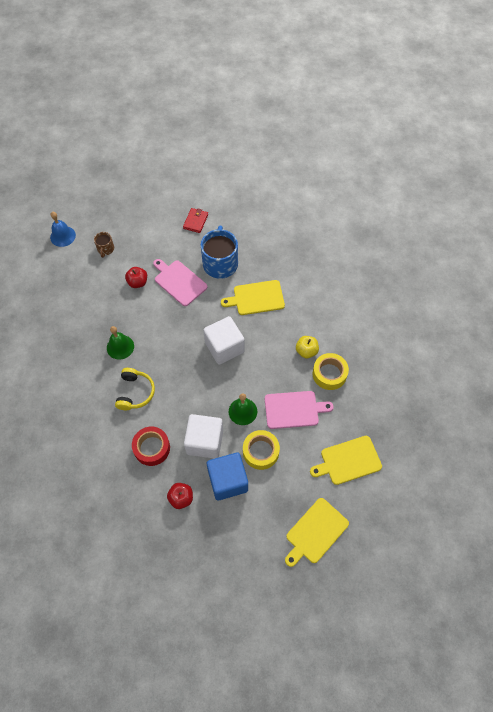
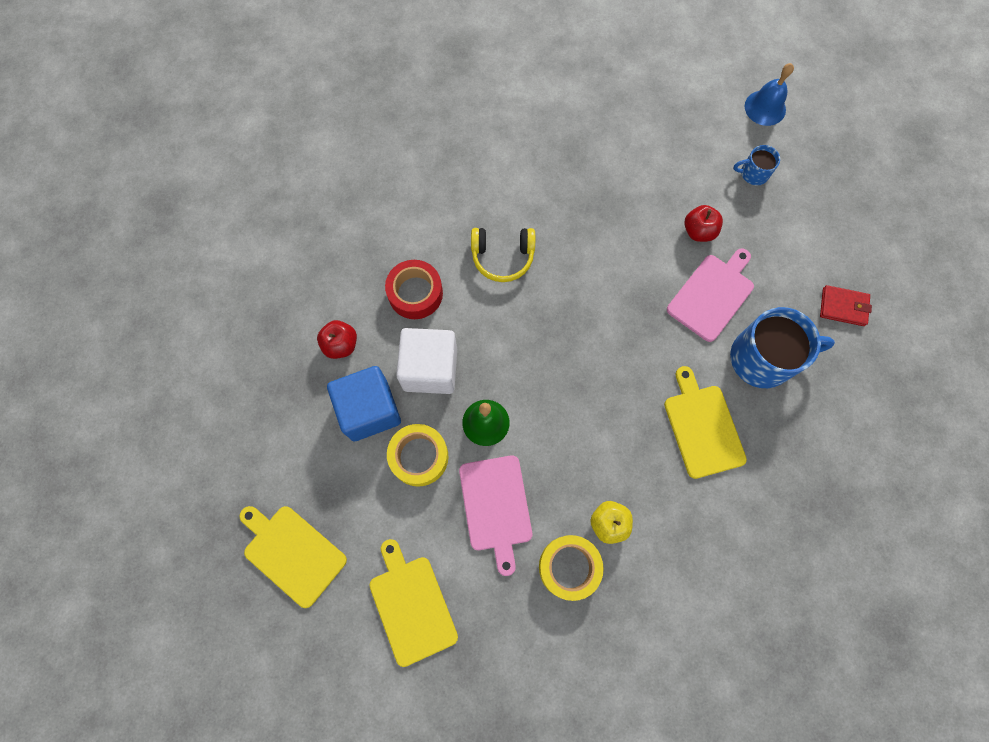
camera: 85 degrees right, 10 degrees up
(105, 249) = (753, 173): brown mug -> blue mug
(120, 347) = (577, 224): green bell -> none
(224, 347) = (597, 382): white cube -> none

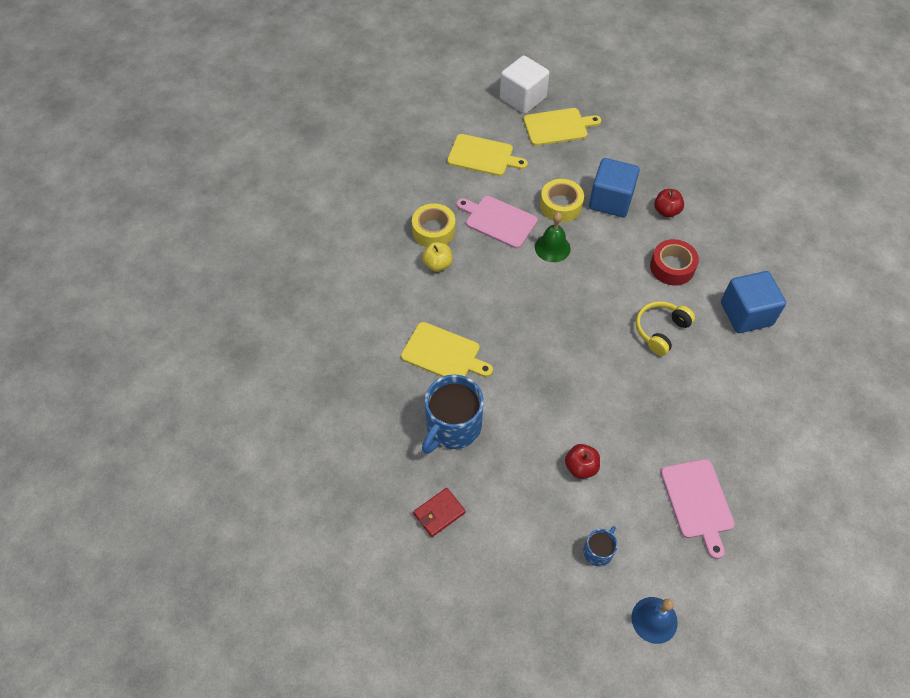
camera: 130 degrees right, 15 degrees down
(420, 200) = (746, 314): none -> blue cube
(430, 369) = (611, 243): white cube -> white cube (523, 98)
(712, 295) = (524, 434): pink cutting board -> pink cutting board (697, 502)

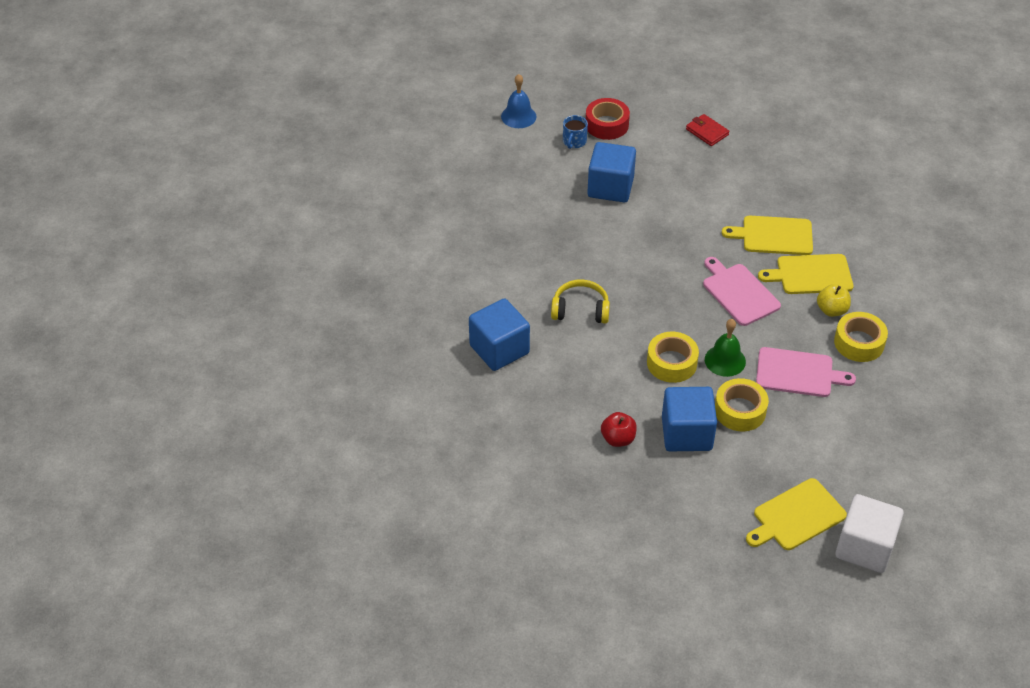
camera: 160 degrees right, 10 degrees down
(439, 513) = (707, 132): red wallet -> red wallet turned 75 degrees counterclockwise
(452, 426) = (731, 186): blue mug -> none
(483, 156) = (862, 446): yellow cutting board -> yellow cutting board (810, 275)
(581, 467) = (610, 187): red apple -> blue cube
(598, 258) = (671, 363): none -> yellow tape
(660, 330) = (580, 310): yellow headphones -> yellow headphones turned 105 degrees counterclockwise
(672, 267) = (590, 376): red tape -> red tape (607, 125)
(697, 502) = (506, 189): pink cutting board -> pink cutting board (739, 292)

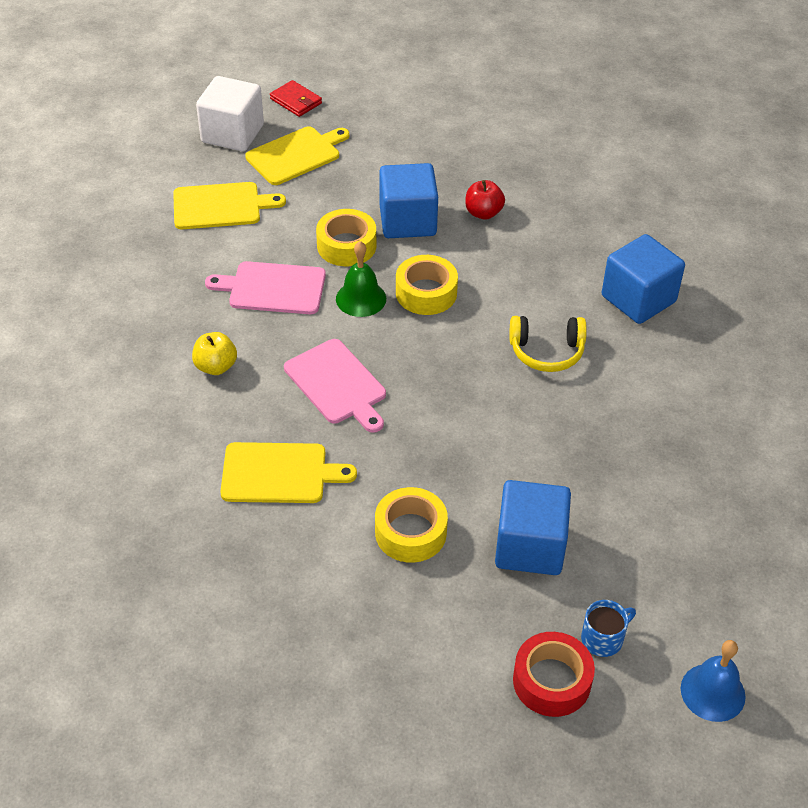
camera: 175 degrees right, 0 degrees up
(574, 141) = (603, 638): blue mug -> blue mug turned 45 degrees clockwise
(707, 132) = (372, 674): red wallet -> red wallet (296, 101)
(810, 275) = (235, 415): yellow cutting board -> yellow cutting board (221, 206)
(859, 343) = (190, 327): yellow tape -> yellow tape (410, 532)

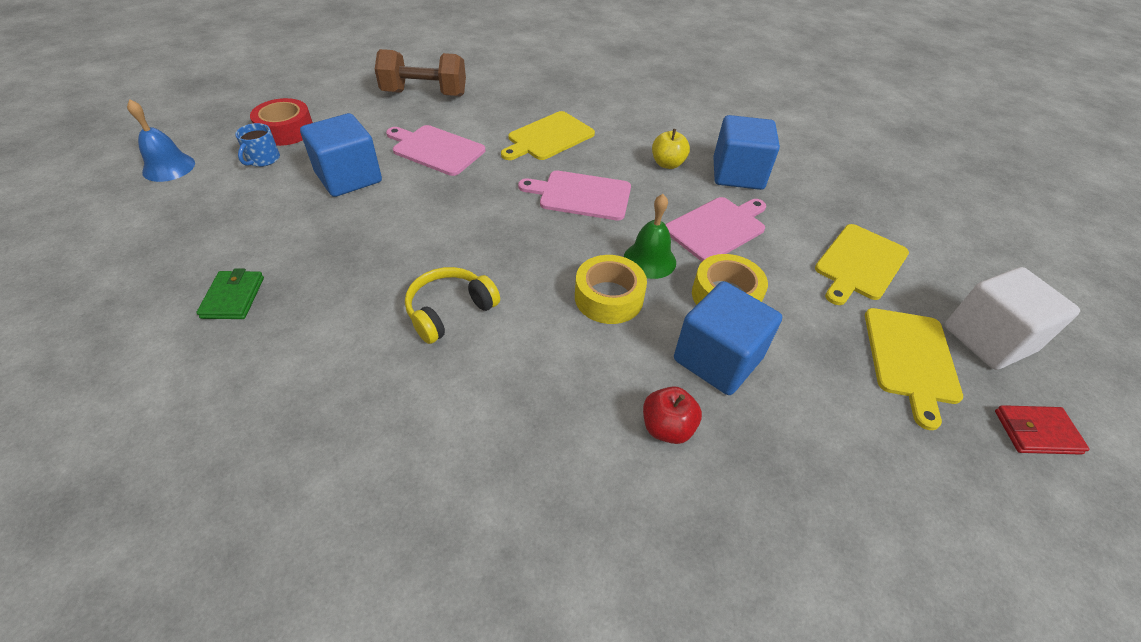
camera: 135 degrees right, 0 degrees up
(334, 649) = (424, 94): none -> brown dumbbell
(410, 532) = (436, 149): yellow tape -> pink cutting board
(638, 299) = (398, 433): blue cube -> blue cube (737, 174)
(702, 462) = (233, 297): none -> green wallet

